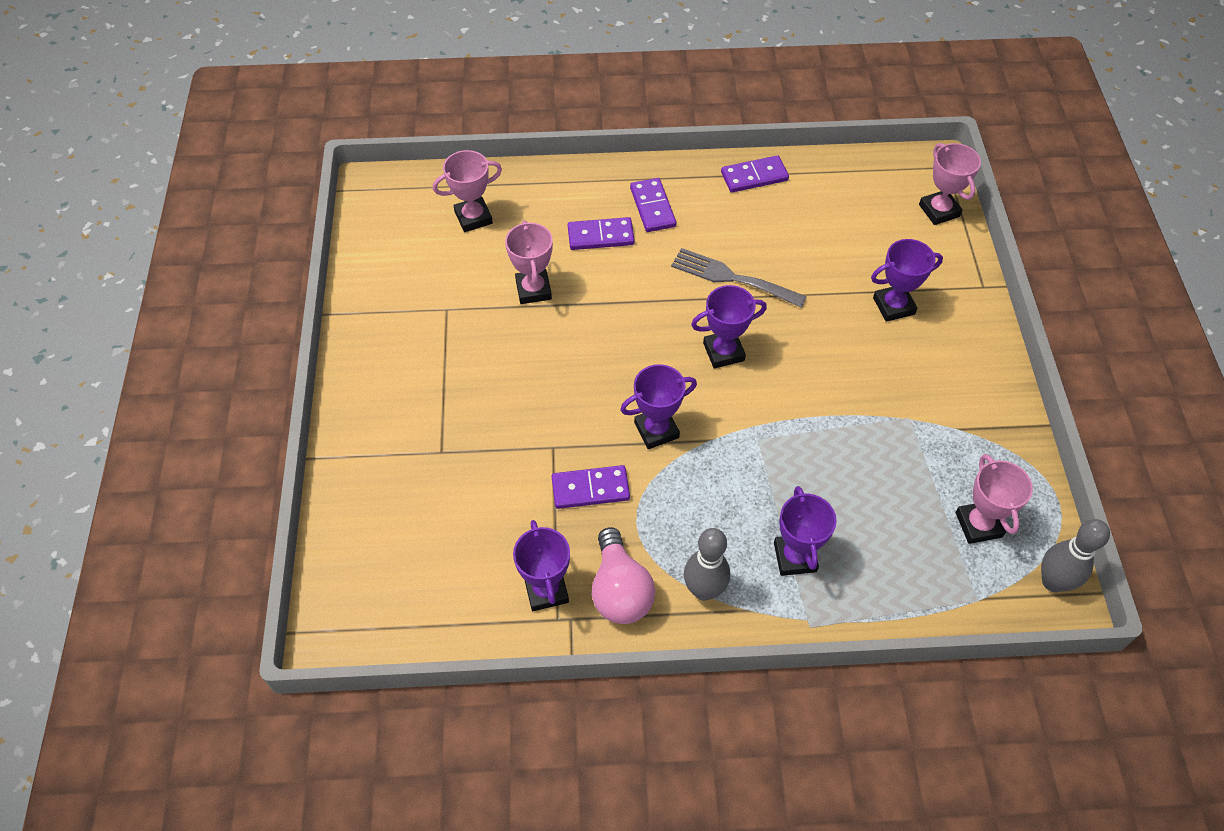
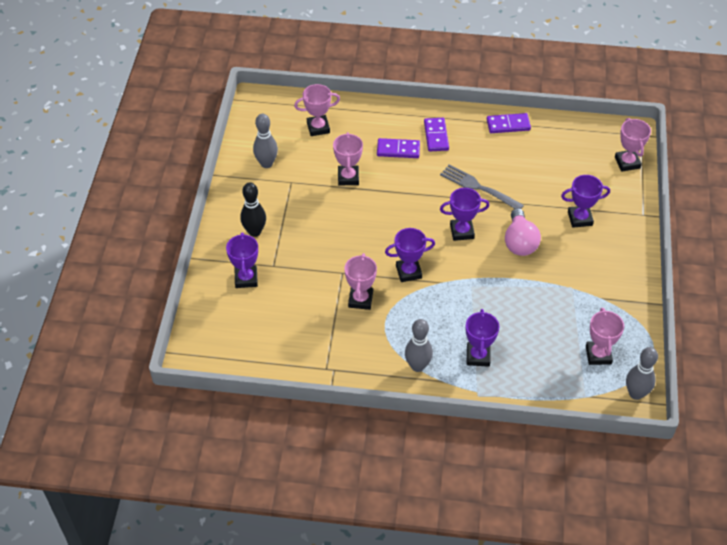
camera: 10 degrees right, 5 degrees down
(402, 399) = (254, 232): none -> black bowling pin
(403, 285) = (266, 163): none -> grey bowling pin
(546, 590) = (322, 352): purple trophy -> purple trophy (246, 278)
(590, 489) = (360, 299): purple domino -> pink trophy
(620, 590) = (366, 359): pink light bulb -> pink light bulb (519, 242)

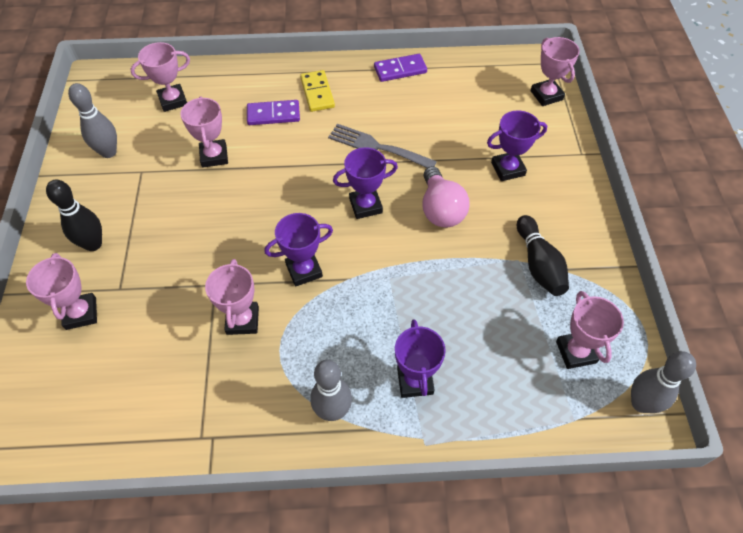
camera: 10 degrees left, 5 degrees up
(246, 278) = (81, 313): purple trophy -> pink trophy
(436, 136) = (317, 93): purple domino -> yellow domino
(586, 292) = (538, 264): none -> black bowling pin

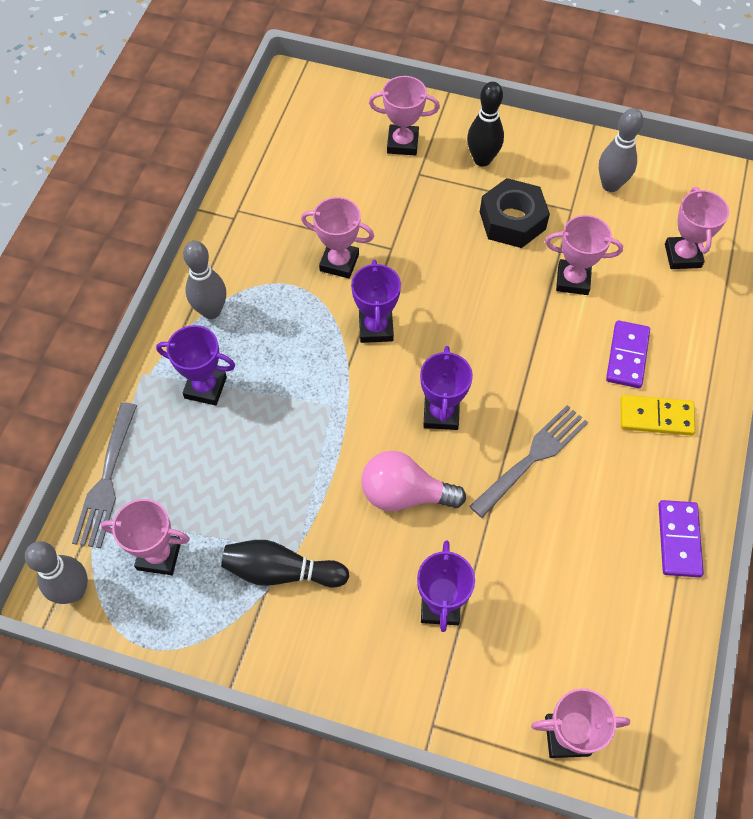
camera: 110 degrees right, 5 degrees up
(162, 206) = (512, 220): none -> black nut
(540, 424) = (106, 481): none -> grey fork

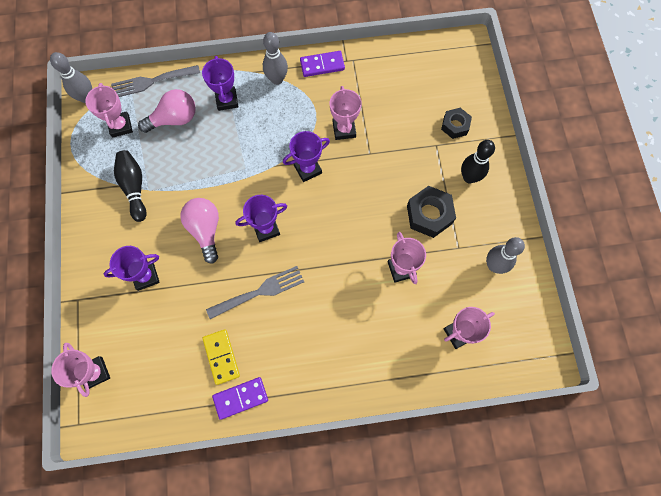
camera: 65 degrees right, 10 degrees up
(194, 471) = (174, 119): none -> pink light bulb
(402, 143) = (455, 125): pink trophy -> black nut
(532, 457) = (260, 291): grey fork -> grey fork turned 45 degrees counterclockwise
(627, 356) = (359, 323): purple domino -> purple domino (322, 65)
(656, 417) = (322, 356): yellow domino -> yellow domino (221, 357)

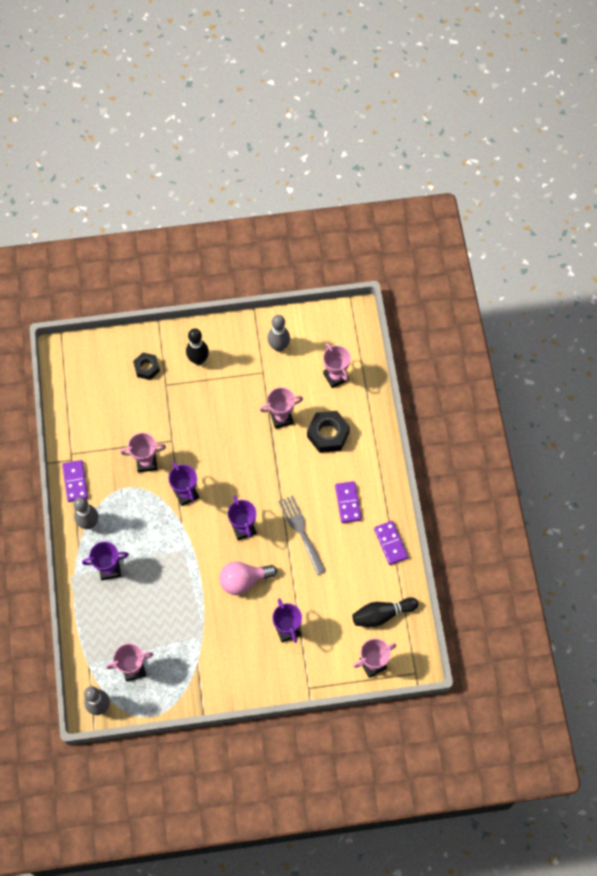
camera: 90 degrees left, 5 degrees down
(134, 188) = (200, 648): black bowling pin -> black bowling pin (382, 614)
(151, 81) = (84, 643): grey fork -> none
(174, 119) = (128, 617): pink light bulb -> none
(221, 357) = (357, 560): yellow domino -> none
(294, 346) = (348, 503): none -> purple domino
(429, 214) = (232, 394): black nut -> black nut (328, 434)

